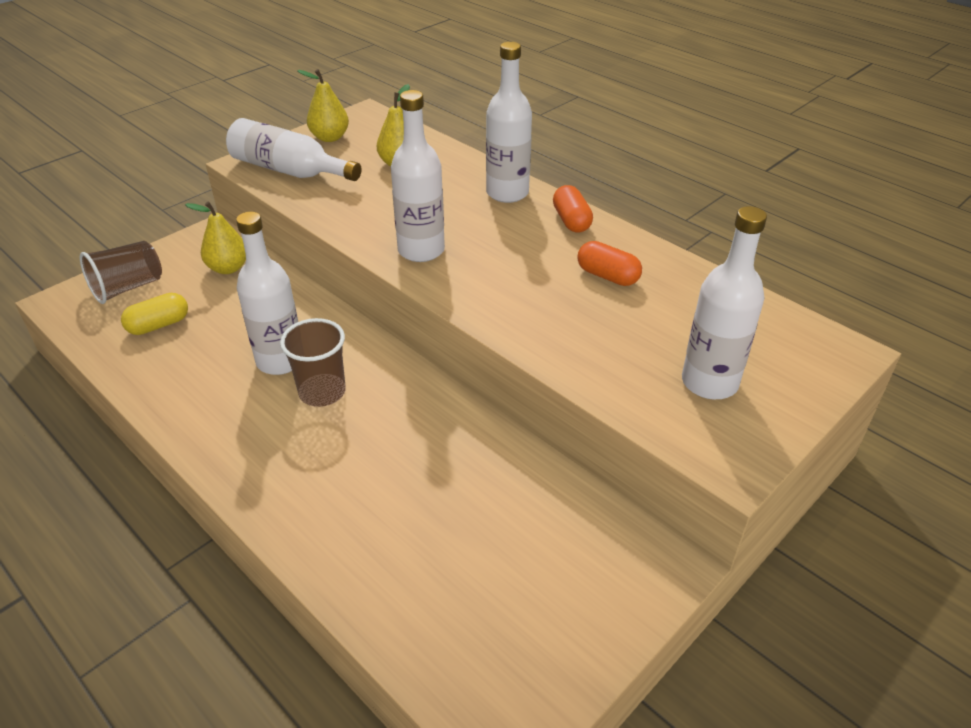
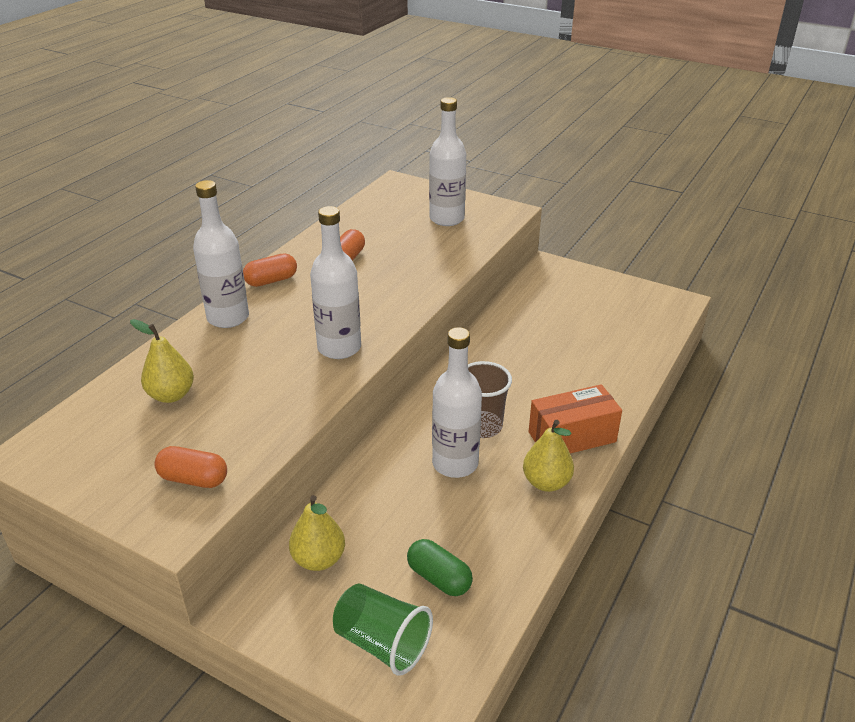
camera: 105 degrees left, 5 degrees down
(128, 288) = (382, 643): brown cup -> green cup
(158, 325) = (439, 578): yellow capsule -> green capsule
(260, 463) = (572, 437): none -> orange box
(289, 170) = (193, 479): white bottle -> orange capsule
(329, 138) = (101, 468): yellow pear -> yellow pear (546, 482)

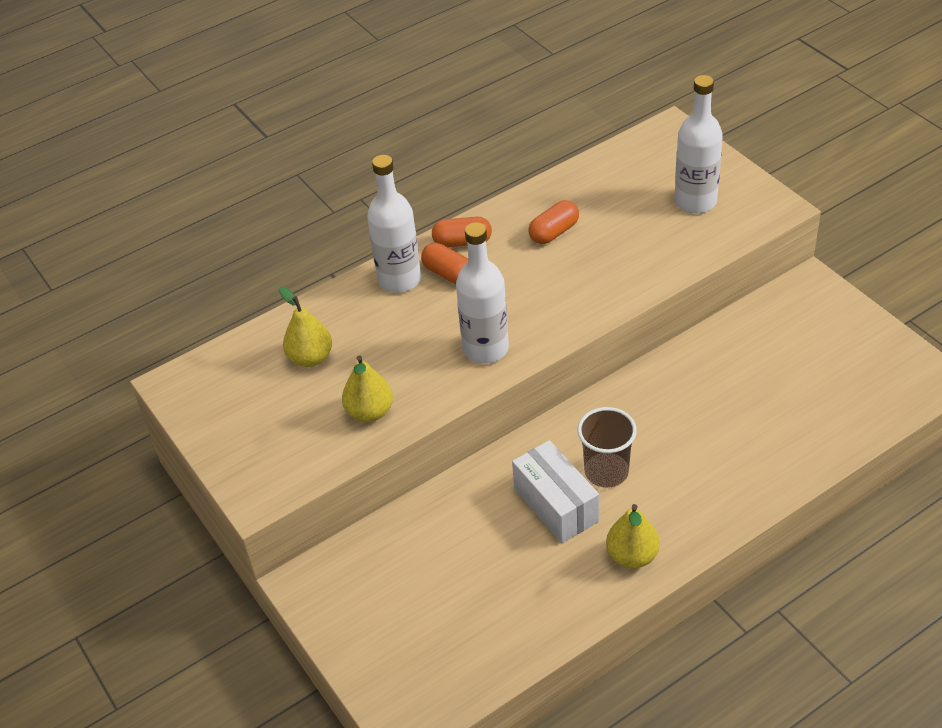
camera: 30 degrees right, 10 degrees up
(193, 479) = (292, 454): orange capsule -> orange capsule (448, 274)
(319, 559) = (383, 559): yellow pear -> yellow pear (370, 412)
(382, 643) = (396, 655): green cup -> none
(439, 578) = (475, 615): green capsule -> none
(455, 463) = (555, 505): white bottle -> white box
(572, 437) = (691, 514): orange box -> none

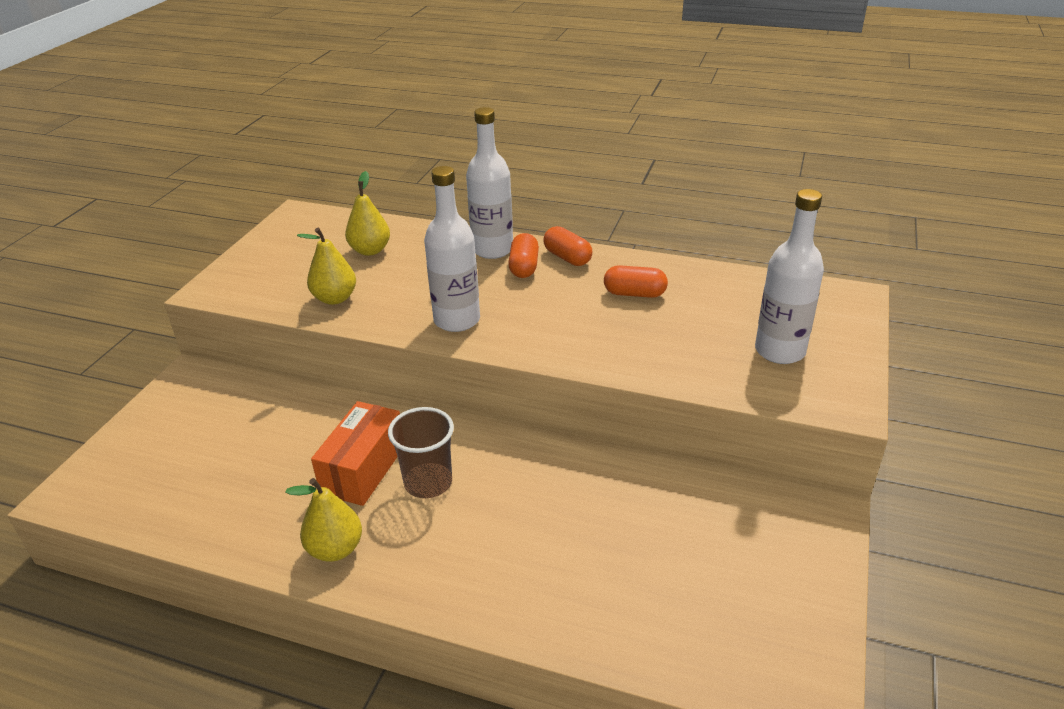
camera: 50 degrees right, 10 degrees down
(555, 505) = (363, 469): white box -> orange box

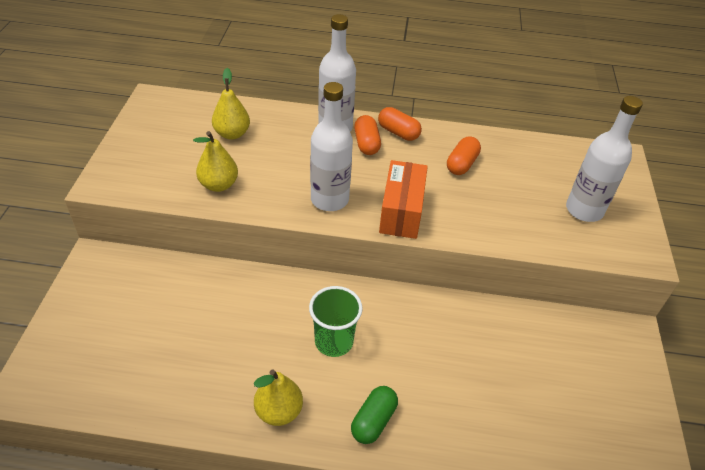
camera: 15 degrees left, 10 degrees up
(363, 469) = (277, 335): orange box -> orange box (401, 212)
(428, 483) = (334, 341): brown cup -> green cup
(446, 573) = (373, 421): none -> green capsule
(634, 293) = (461, 164): orange capsule -> orange capsule turned 60 degrees counterclockwise

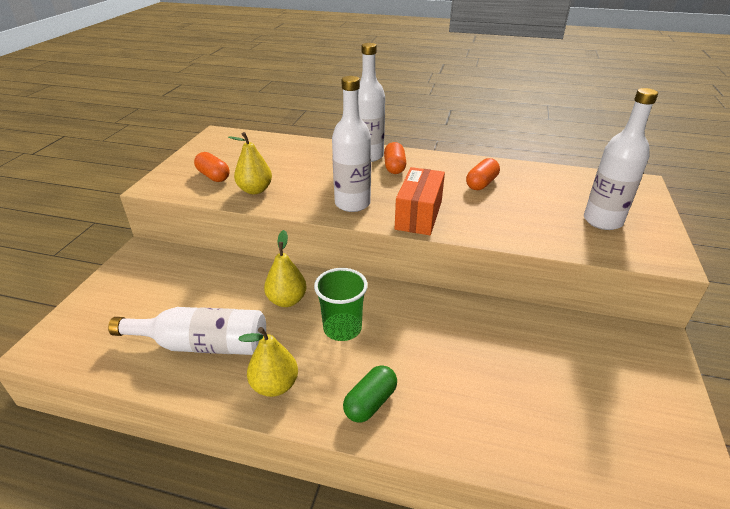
camera: 10 degrees right, 10 degrees down
(195, 371) = (202, 345): none -> white bottle
(232, 134) = (277, 157): yellow pear -> yellow pear (287, 300)
(398, 132) = (425, 160): orange capsule -> orange capsule (213, 176)

